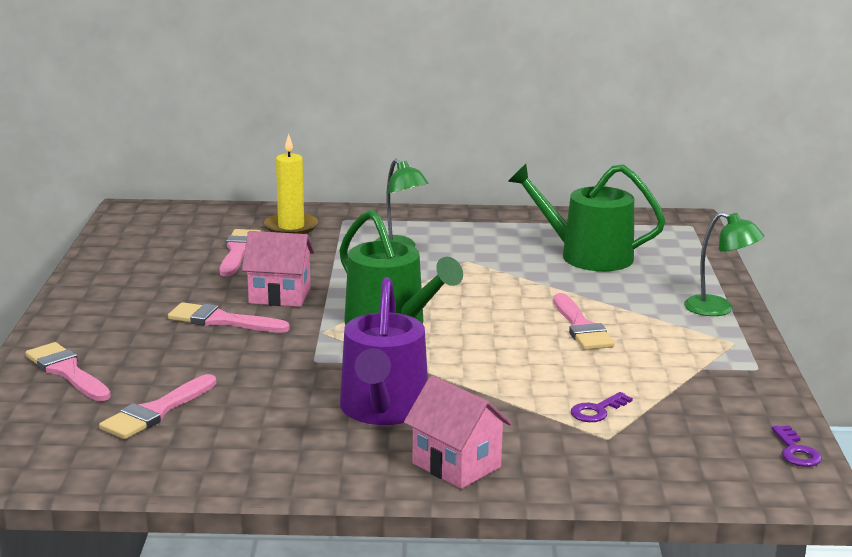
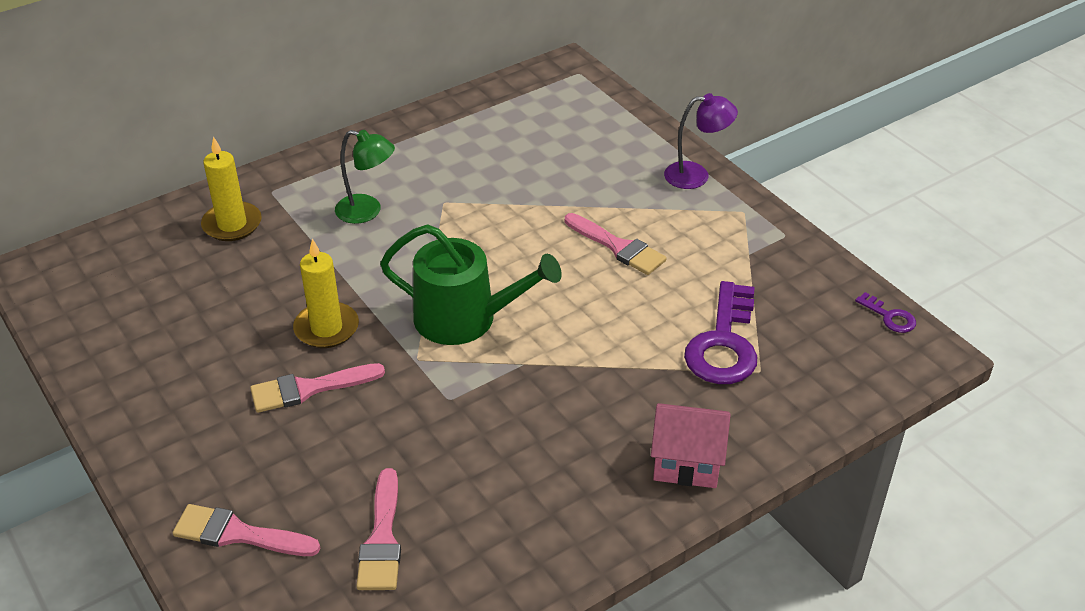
camera: 35 degrees left, 20 degrees up
(238, 251) = (218, 283): pink brush -> none
(279, 296) = (326, 328): pink house -> yellow candle
(383, 409) = (567, 429): purple watering can -> none
(587, 256) = (535, 150): green watering can -> none
(597, 411) = (724, 343): purple key -> purple key, size x2.17
(718, 309) = (696, 175): green lamp -> purple lamp

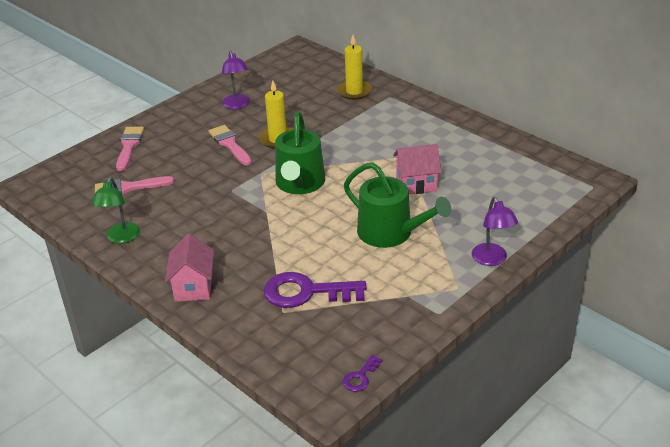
camera: 80 degrees right, 5 degrees down
(184, 367) = (237, 105): none -> purple lamp
(367, 211) = (385, 131): green lamp -> green lamp (121, 238)
(516, 206) = (416, 184): none -> pink house
(618, 247) = (390, 233): pink brush -> green watering can

